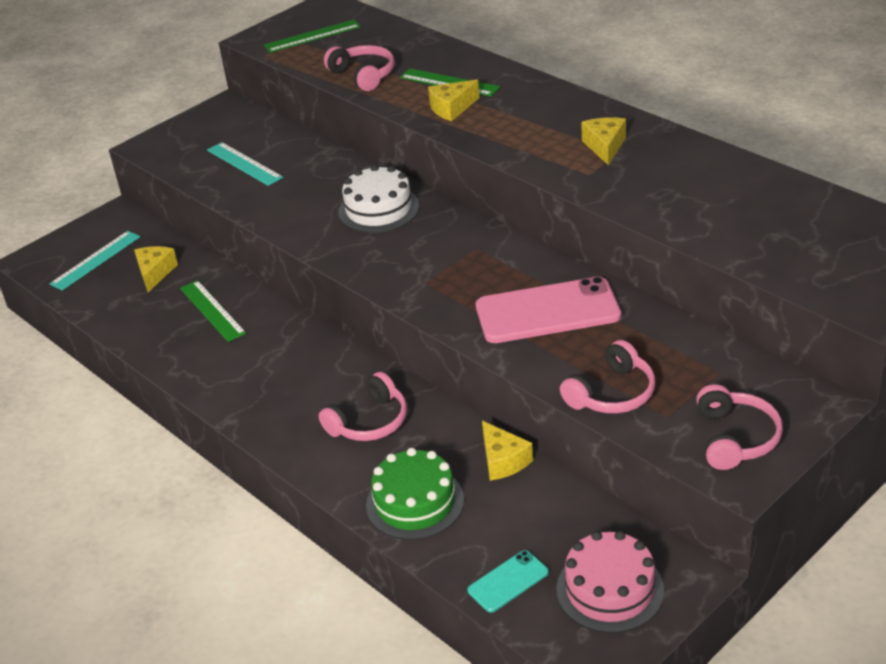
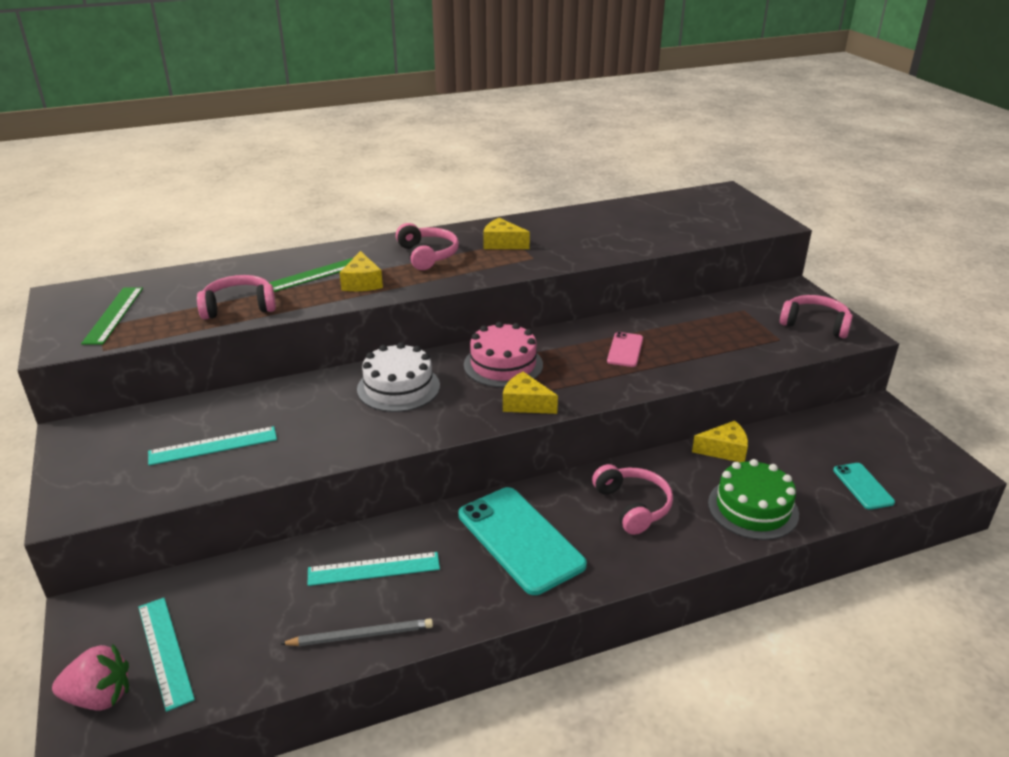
camera: 70 degrees left, 5 degrees down
(51, 255) = (99, 697): none -> pink strawberry
(143, 332) = (361, 635): none -> grey pencil
(155, 273) = (254, 600): yellow cheese -> yellow cheese (525, 404)
(212, 310) = (374, 569): green ruler -> turquoise ruler
(285, 370) = (520, 539): none -> turquoise phone
(547, 311) = (625, 350): pink phone -> pink phone, size x0.50
(610, 589) = (884, 444): pink cake -> pink cake (503, 365)
(612, 393) = (743, 352): pink headphones -> pink headphones (427, 255)

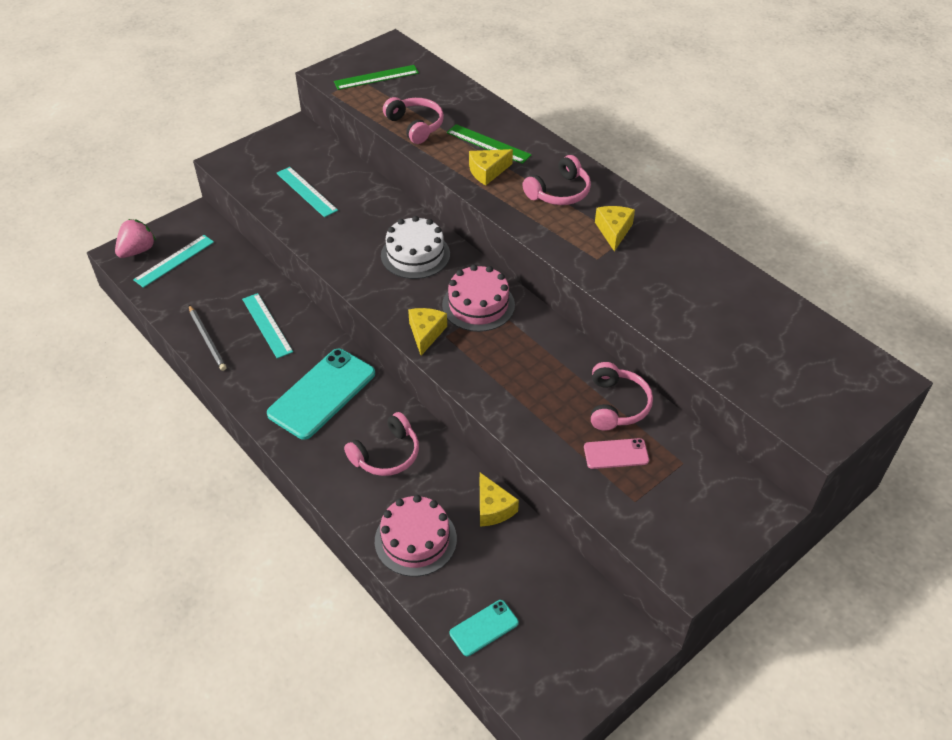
camera: 70 degrees right, 15 degrees up
(99, 697) = (137, 251): pink strawberry -> pink strawberry turned 120 degrees counterclockwise
(625, 350) = (546, 380): pink phone -> pink phone (616, 454)
(753, 508) = (415, 540): green cake -> pink cake
(815, 324) = (688, 531): pink headphones -> pink headphones (616, 405)

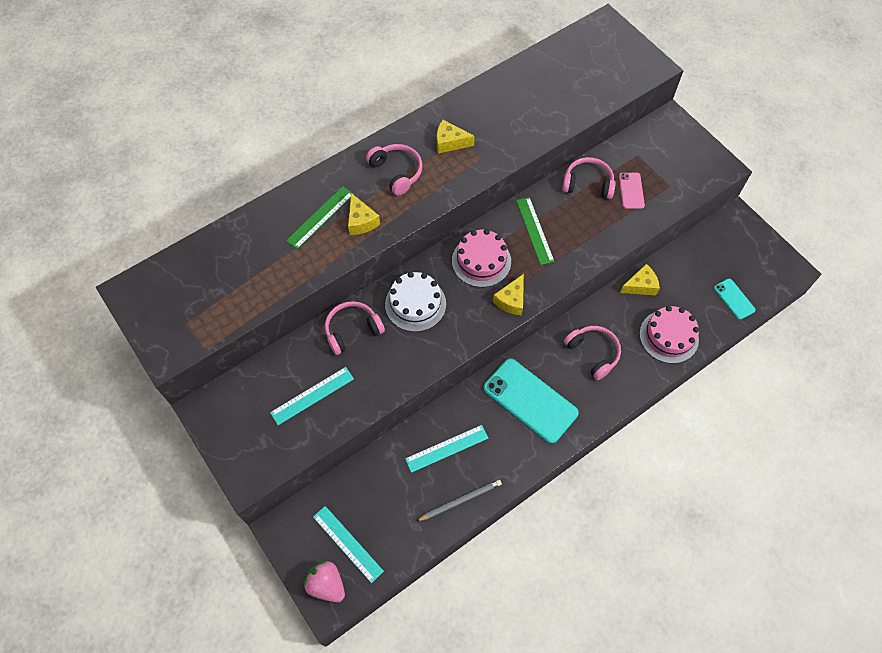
camera: 85 degrees left, 15 degrees up
(376, 77) = (188, 306): green ruler -> green ruler (534, 230)
(415, 126) = (280, 274): pink headphones -> pink headphones (352, 330)
(426, 333) = (511, 300): yellow cheese -> yellow cheese turned 75 degrees counterclockwise

